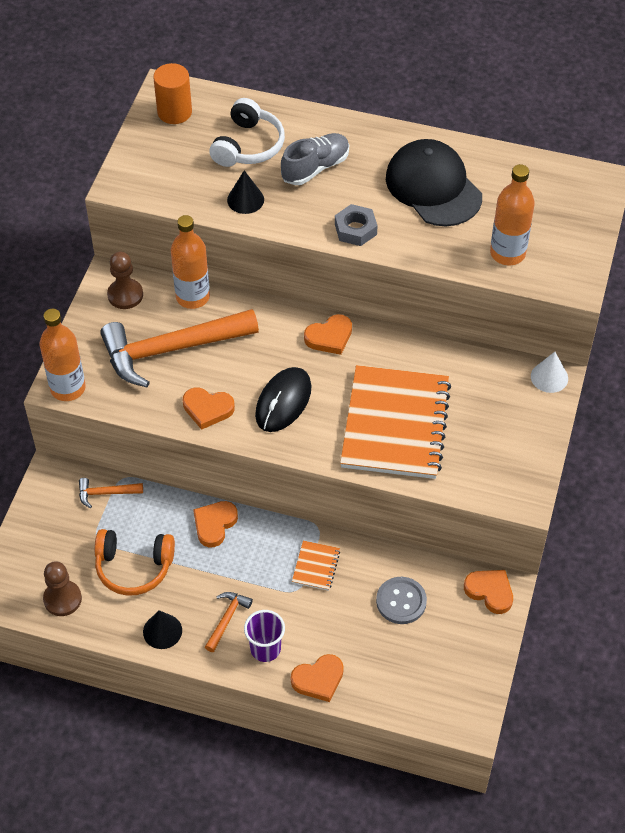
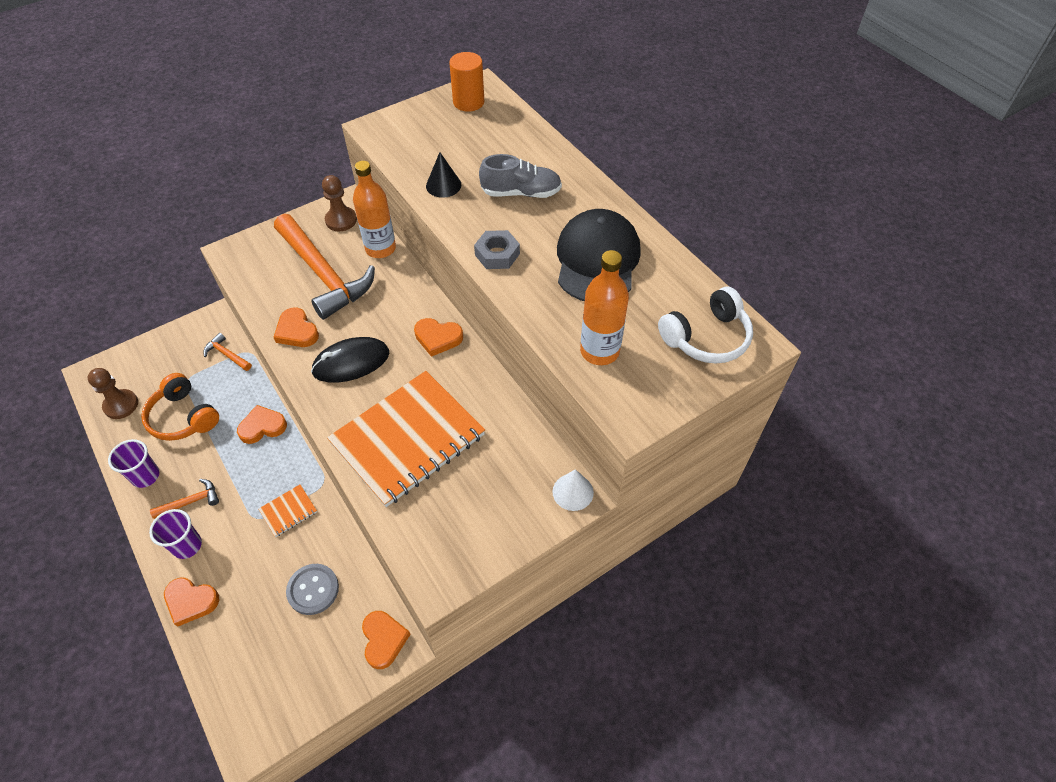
camera: 40 degrees right, 0 degrees up
(68, 388) = (233, 256): orange bottle -> none
(162, 631) = (146, 476): black cone -> purple cup
(171, 350) = (324, 274): orange hammer -> orange hammer turned 150 degrees counterclockwise
(248, 145) = (491, 150): white headphones -> white headphones (706, 337)

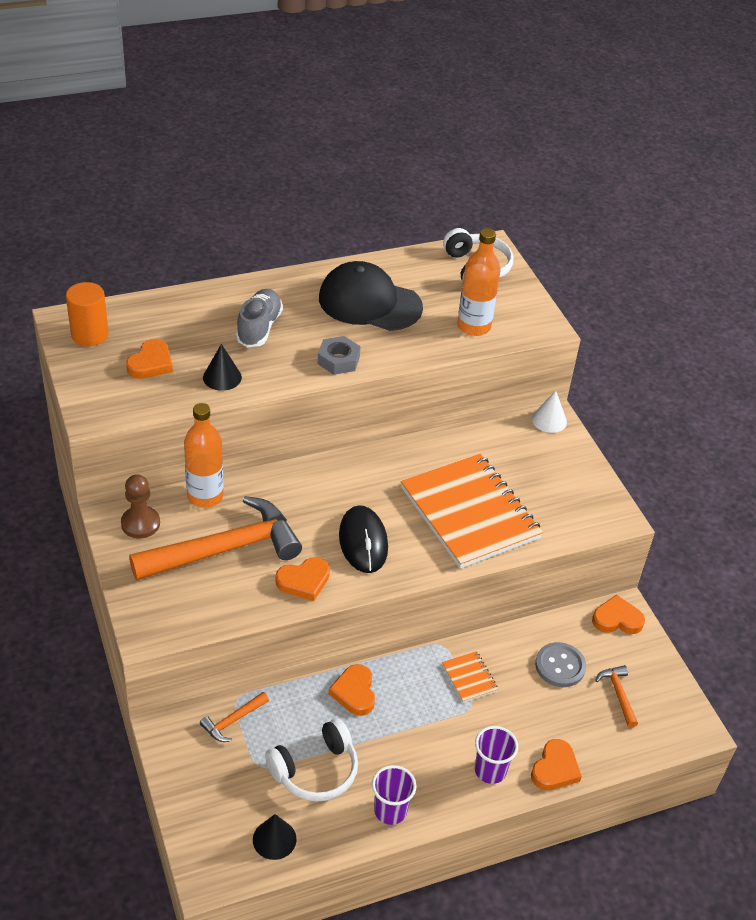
camera: 80 degrees left, 10 degrees down
(121, 405) = (274, 839): brown pawn -> black cone
(183, 417) = (315, 770): orange headphones -> white headphones
(191, 501) = (436, 765): orange hammer -> orange hammer (618, 694)
(438, 338) = (353, 472): orange heart -> orange heart (151, 363)

